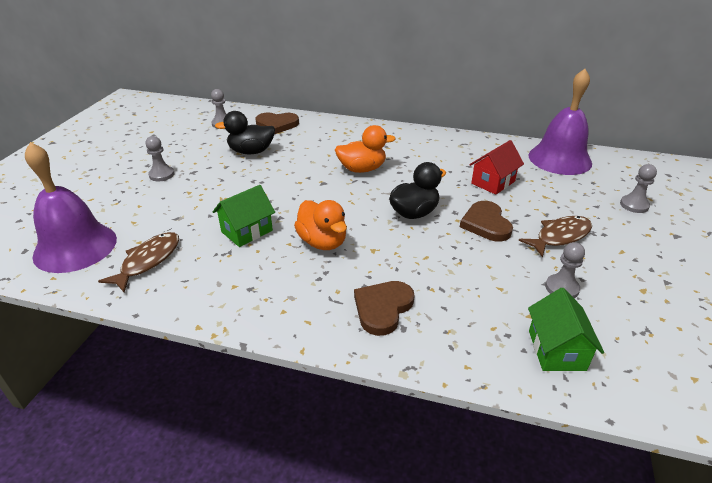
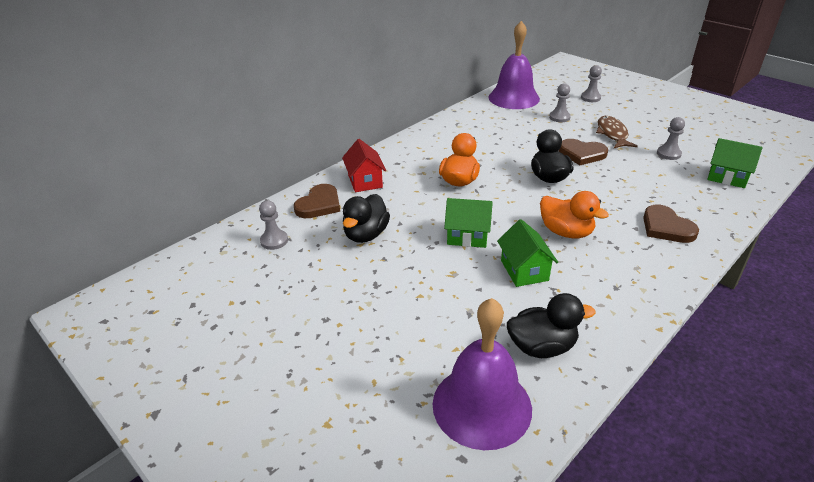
camera: 60 degrees left, 0 degrees up
(148, 261) = (542, 347): brown fish -> black duck
(161, 175) = (362, 310): grey pawn -> grey pawn (559, 117)
(279, 193) = (467, 236): none -> green house
(322, 242) = (566, 232): orange duck -> orange duck turned 45 degrees clockwise
(493, 182) = (527, 132): red house -> red house (365, 181)

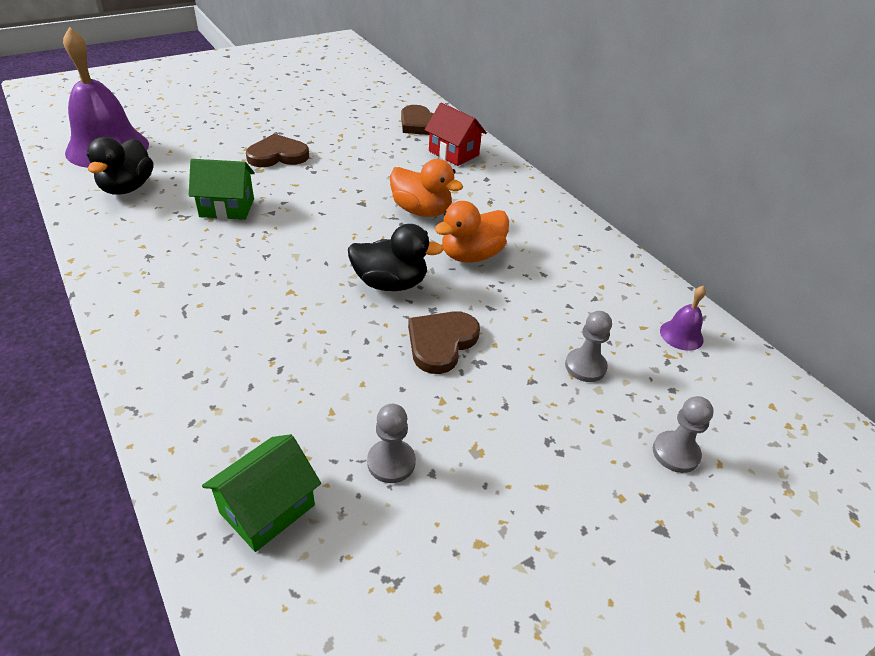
camera: 100 degrees right, 5 degrees up
(274, 241) = (375, 100): grey pawn -> none
(365, 181) = (453, 153): red house -> red house turned 45 degrees clockwise
(366, 235) = (353, 139): black duck -> none
(467, 236) = (308, 190): green house -> none
(513, 98) = (681, 335): purple bell -> purple bell, size x0.42
(566, 232) = (264, 255): orange duck -> orange duck (471, 255)
(612, 134) = (498, 414): brown fish -> none
(666, 227) = (203, 346): brown heart -> brown heart (278, 155)

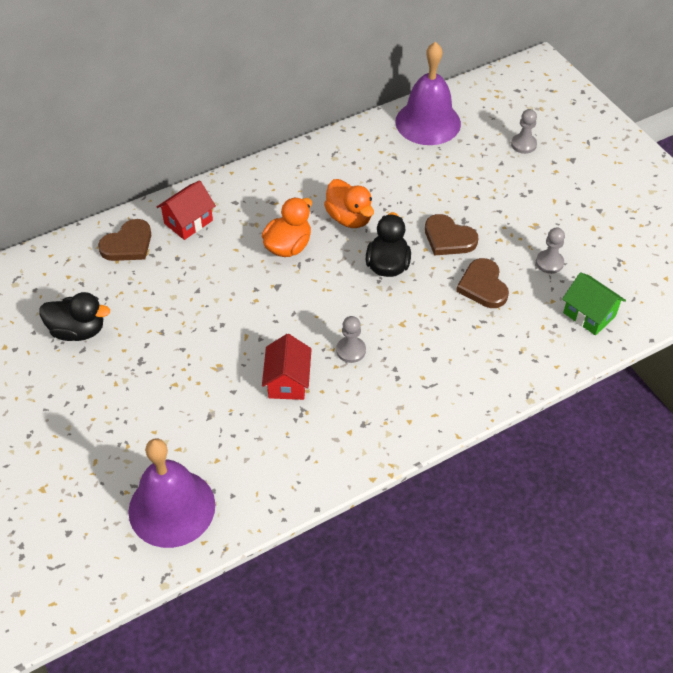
camera: 85 degrees left, 10 degrees up
(127, 188) = (254, 468): black duck -> black duck (78, 331)
(227, 208) = (287, 381): green house -> red house
(278, 155) = (190, 355): brown heart -> brown heart (483, 286)
(585, 366) = (462, 171): grey pawn -> grey pawn (351, 350)
(681, 335) = (428, 122): purple bell -> purple bell, size x2.36

